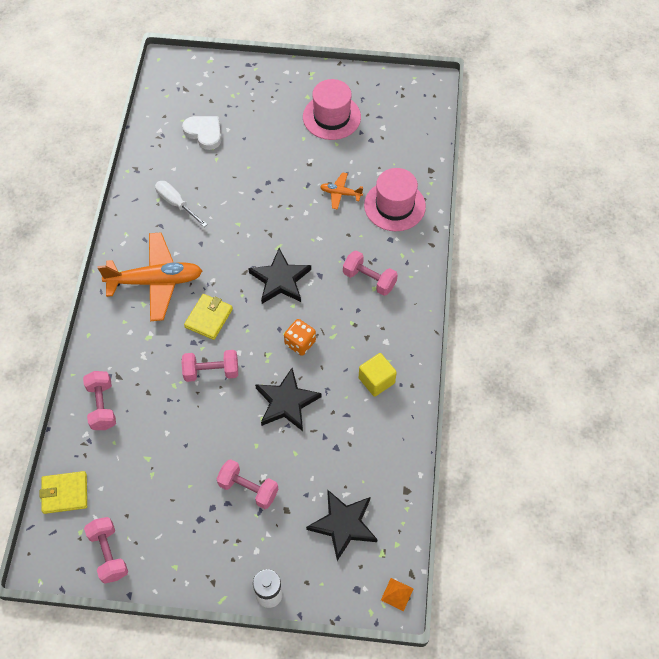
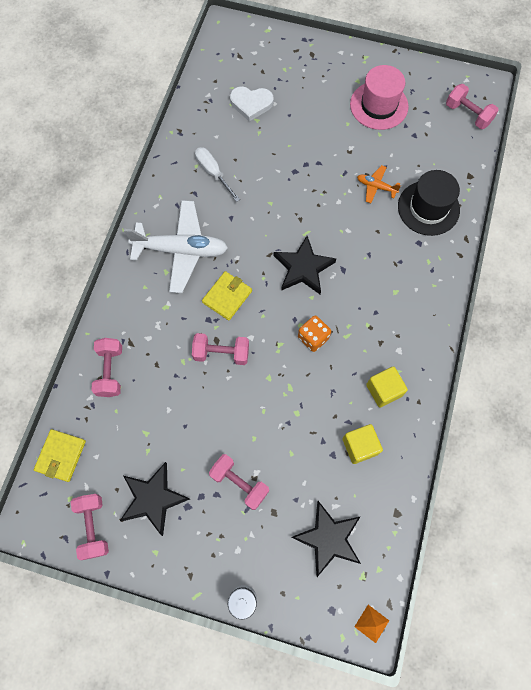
camera: 10 degrees right, 10 degrees up
(65, 493) = (61, 456): yellow wallet -> yellow wallet turned 75 degrees counterclockwise
(155, 281) = (181, 250): orange plane -> white plane
(204, 133) = (251, 104): white heart -> white heart turned 135 degrees clockwise
(286, 402) = (290, 398): black star -> black star (153, 498)
(361, 435) = (360, 446): none -> yellow cube
(369, 280) = (391, 282): pink dumbbell -> pink dumbbell (468, 114)
(394, 206) = (428, 208): pink hat -> black hat

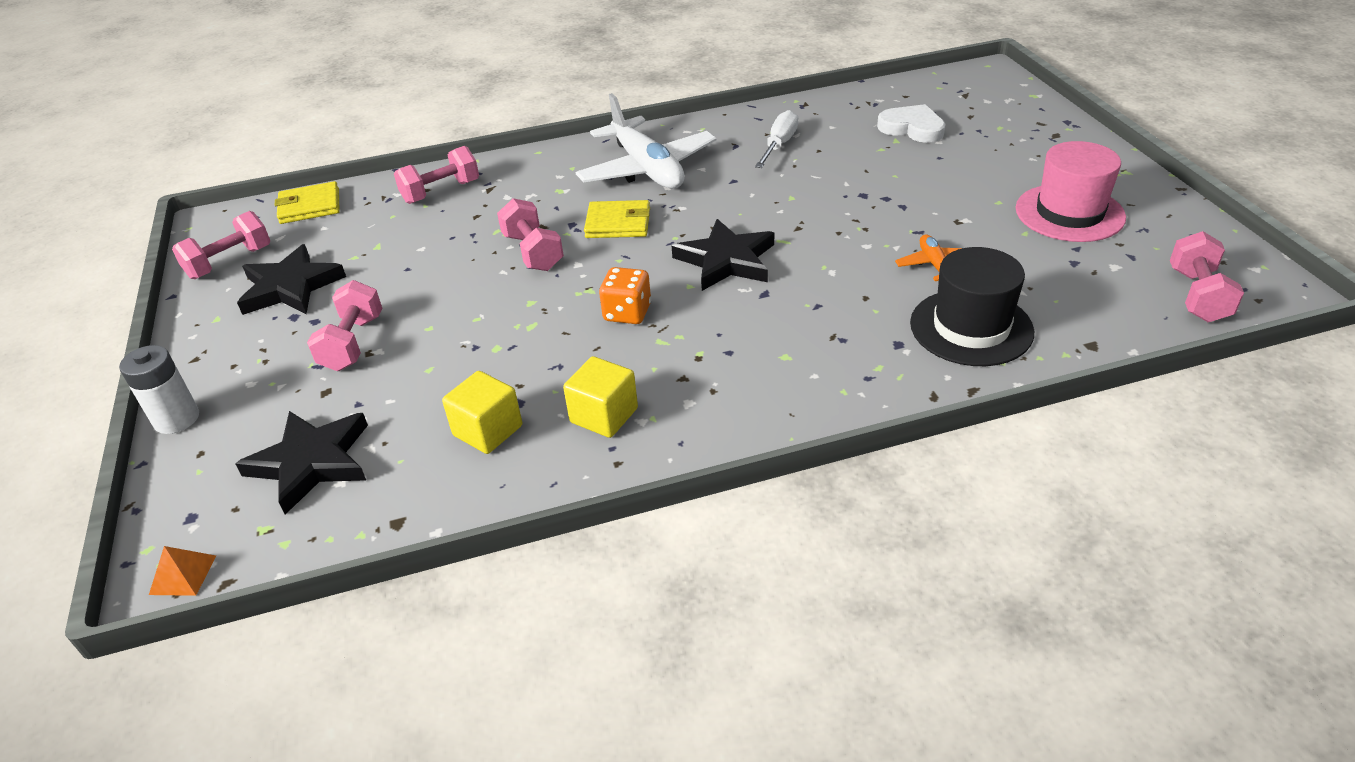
camera: 60 degrees right, 30 degrees down
(251, 104) = (912, 128): white heart -> white heart turned 150 degrees clockwise

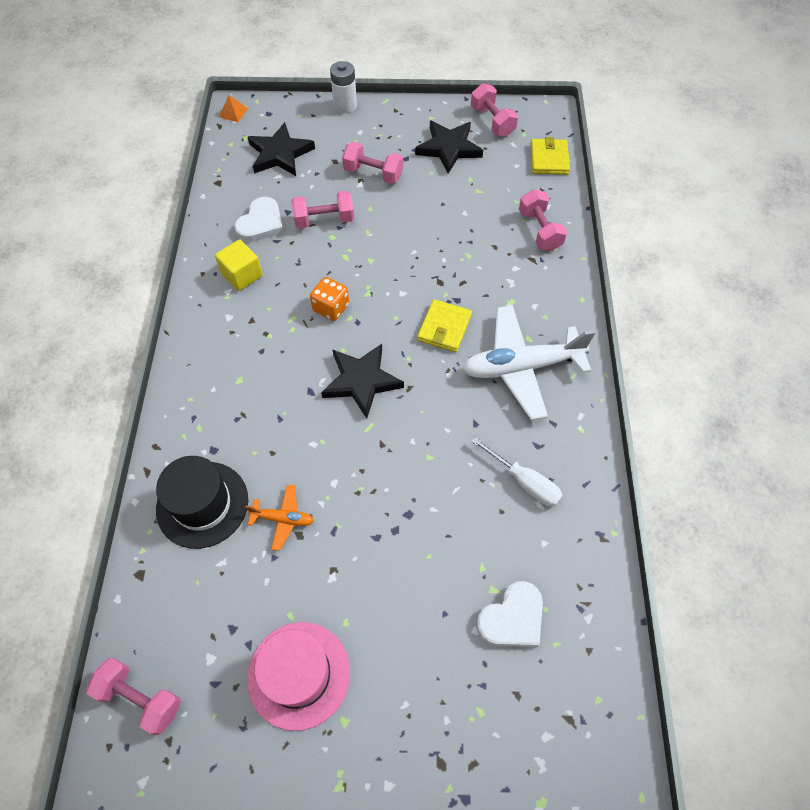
camera: 105 degrees right, 20 degrees up
(488, 430) = (261, 223): yellow cube -> white heart
(533, 252) = (429, 271): pink dumbbell -> pink dumbbell (324, 220)

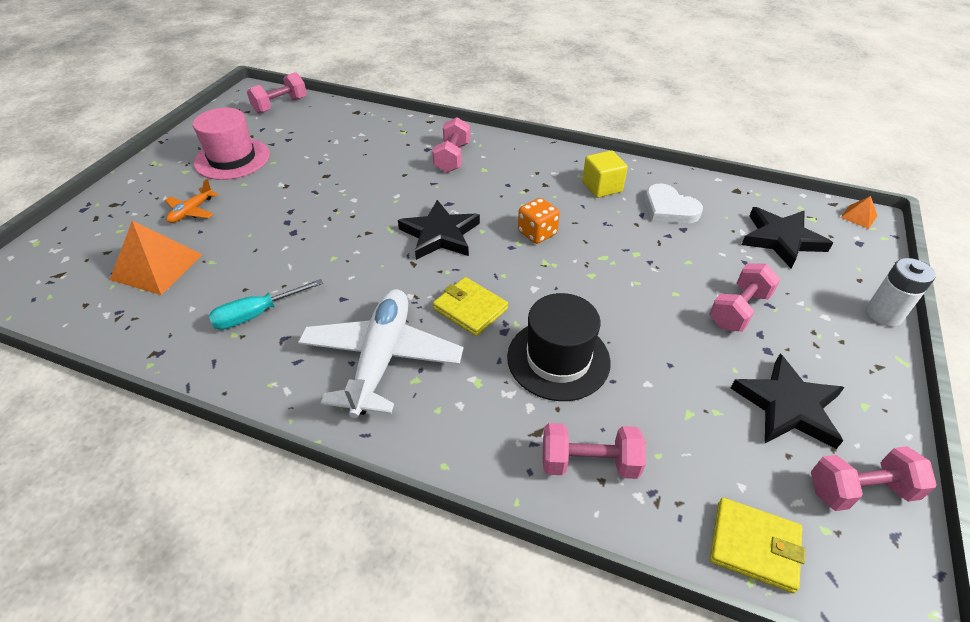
camera: 110 degrees right, 15 degrees down
(202, 504) = (386, 139): black hat -> black hat (558, 359)
(283, 519) = (345, 170): orange plane -> orange plane (192, 211)
(324, 220) = (664, 252): pink dumbbell -> pink dumbbell (452, 158)
(512, 618) = (157, 266): white heart -> orange pyramid
(524, 482) = (256, 314): white screwdriver -> turquoise screwdriver

